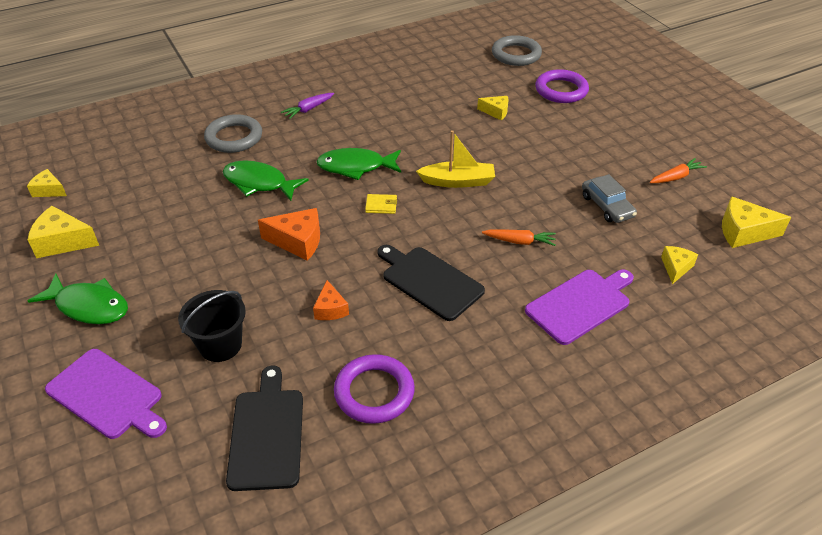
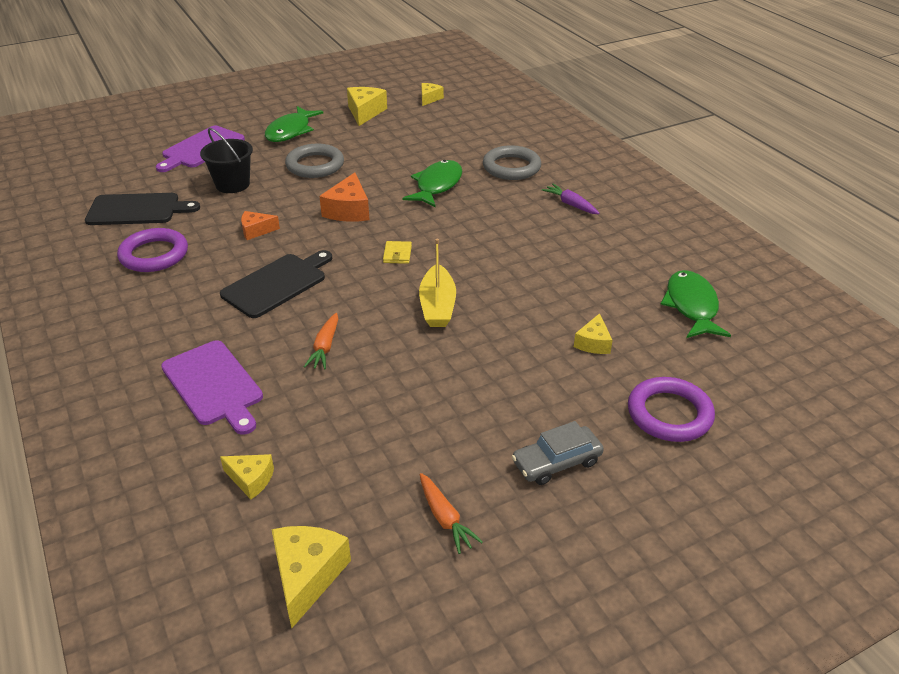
camera: 90 degrees right, 5 degrees down
(355, 167) = (464, 237): green fish -> green fish (691, 306)
(516, 54) = (764, 372): grey ring -> grey ring (315, 165)
(607, 206) = (381, 429): grey car -> grey car (556, 462)

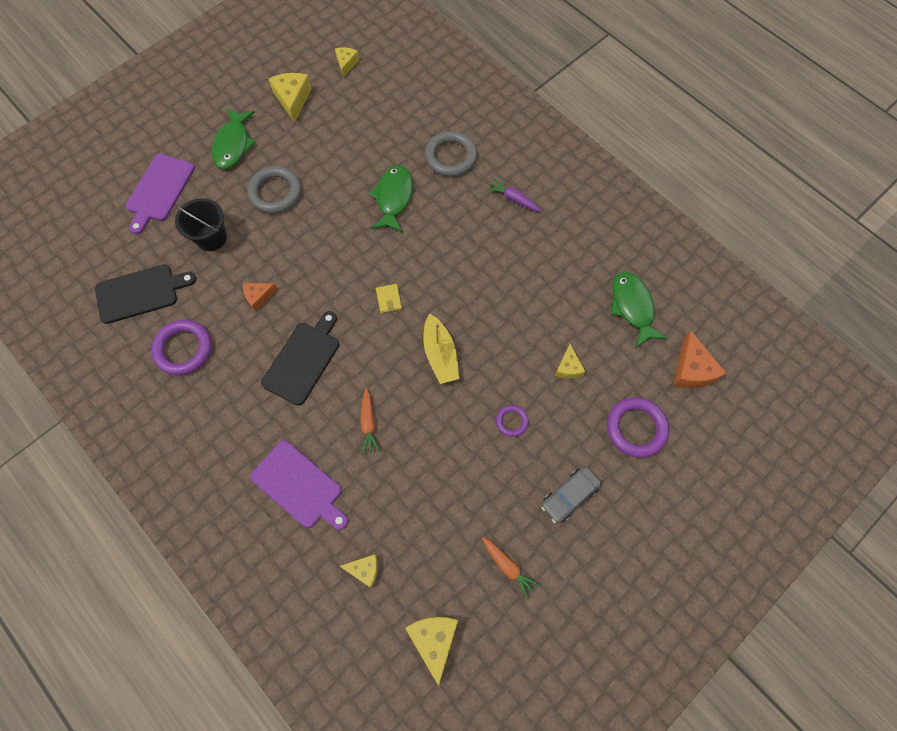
camera: 15 degrees left, 30 degrees up
(348, 210) = (328, 250): orange cheese -> orange cheese (691, 370)
(503, 377) = (512, 421): none -> purple ring

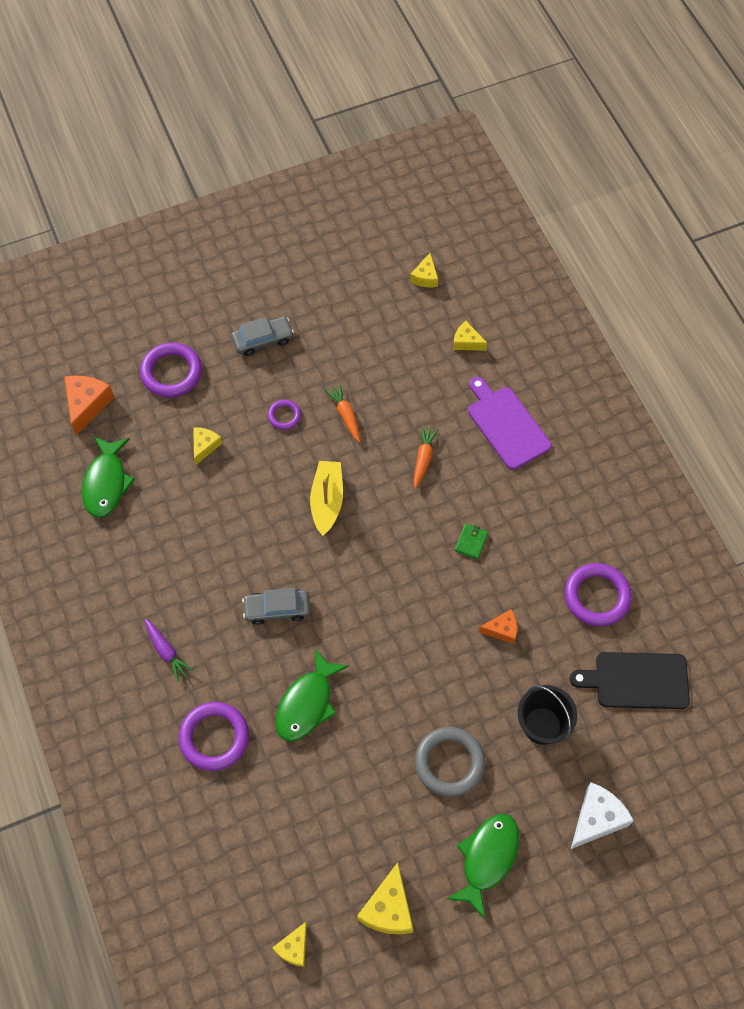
camera: 160 degrees left, 5 degrees down
(159, 190) = (597, 819): purple cutting board -> white cheese
(303, 360) = (471, 542): black cutting board -> green wallet
(389, 299) = (358, 578): yellow wallet -> none
(434, 640) = (425, 277): yellow cheese -> yellow cheese, size x0.62
(444, 255) = (277, 609): none -> grey car
(450, 157) = (214, 737): grey ring -> purple ring
(508, 566) = (342, 306): orange carrot -> orange carrot (345, 415)

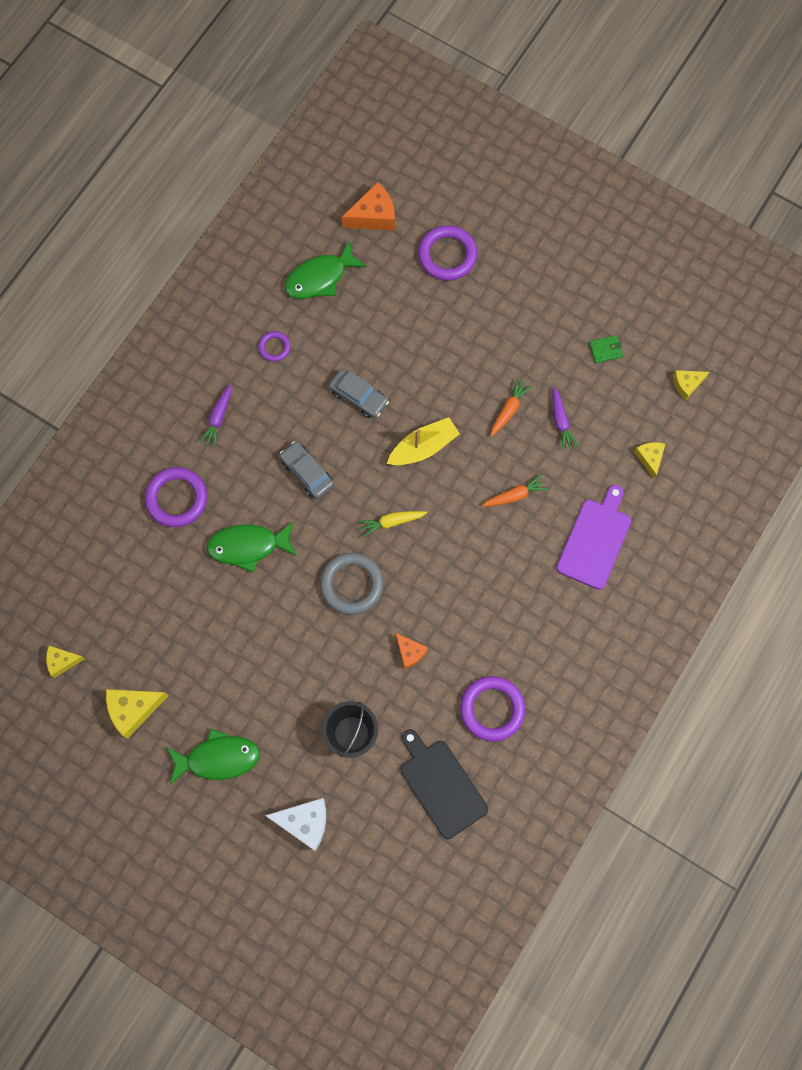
camera: 55 degrees right, 10 degrees up
(205, 446) = (402, 325): yellow cheese -> none
(263, 340) = (528, 301): grey car -> grey car (358, 396)
(284, 416) = (473, 364): purple ring -> purple ring (274, 347)
(375, 569) = (392, 522): none -> yellow carrot
(386, 384) = (560, 421): none -> purple carrot
(449, 763) = (273, 682): grey ring -> grey ring (352, 584)
(471, 542) = (468, 580): green wallet -> green wallet (605, 350)

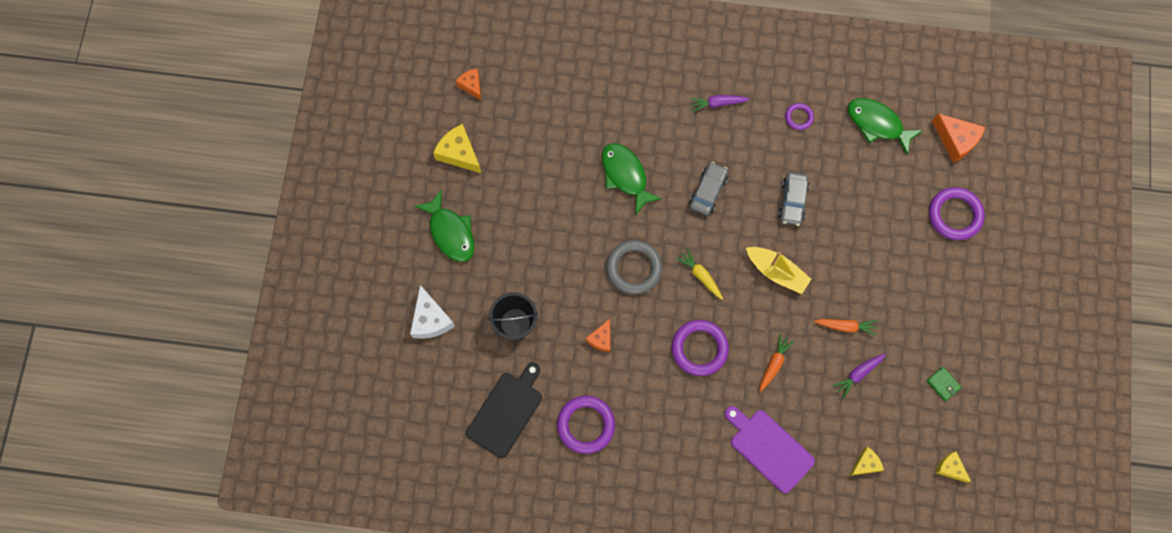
camera: 65 degrees right, 0 degrees up
(62, 661) = (471, 85): yellow cheese -> orange cheese
(177, 498) = (636, 104): purple ring -> purple ring (699, 348)
(515, 495) = (774, 364): orange carrot -> orange carrot turned 105 degrees counterclockwise
(595, 540) = (769, 448): purple cutting board -> purple cutting board turned 135 degrees counterclockwise

